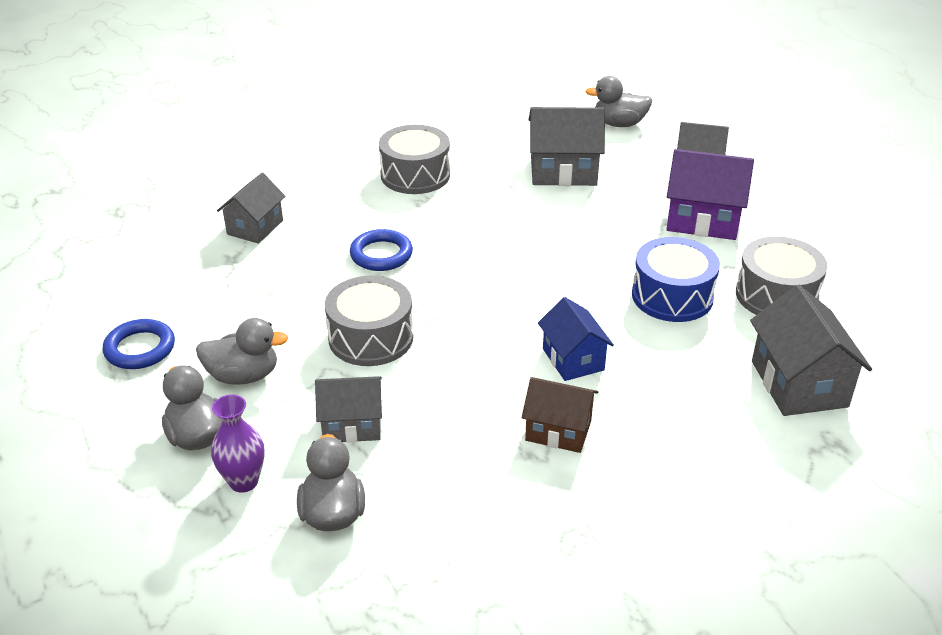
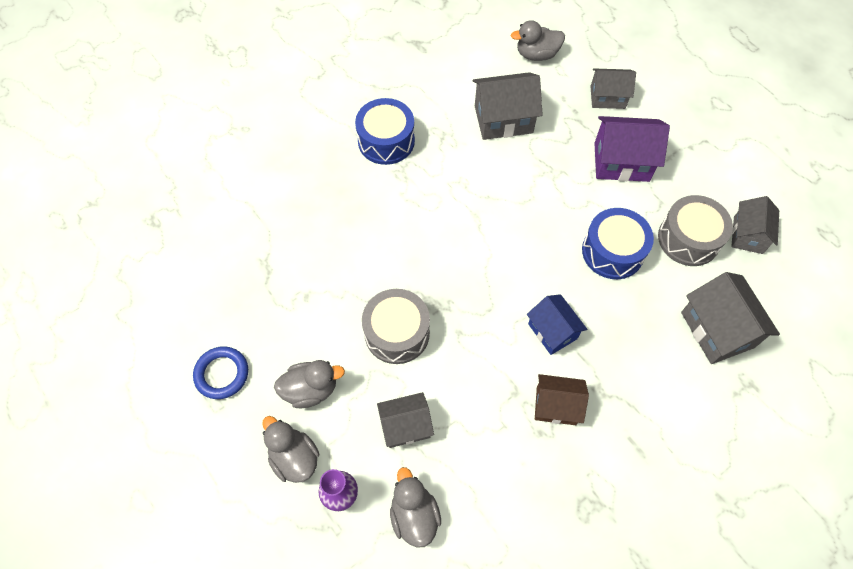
camera: 10 degrees left, 25 degrees up
(255, 227) = (272, 223): grey house -> grey house (748, 235)
(381, 254) = (382, 239): blue ring -> none
(415, 175) = (386, 141): grey drum -> blue drum

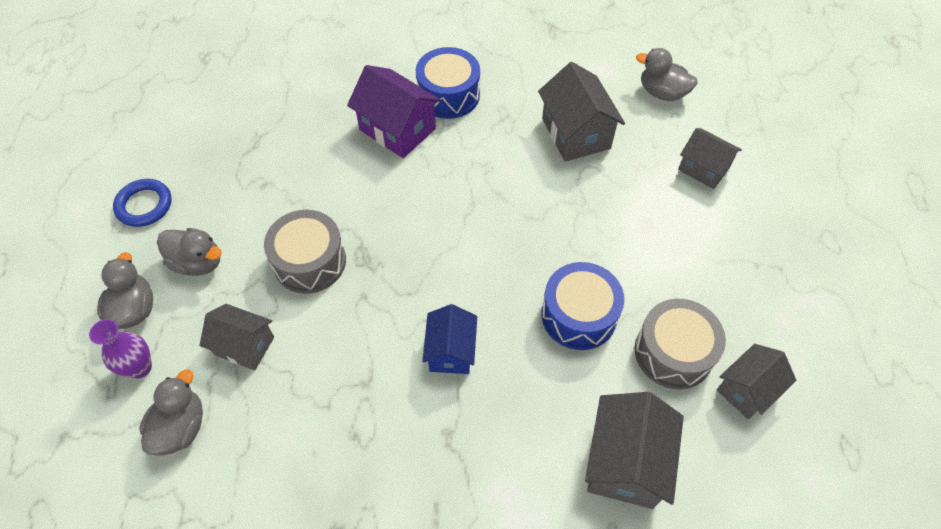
camera: 35 degrees right, 5 degrees down
(503, 119) = (576, 133): grey house -> grey house turned 45 degrees clockwise
(556, 406) = (392, 422): brown house -> none
(621, 162) = (664, 236): purple house -> purple house (397, 129)

